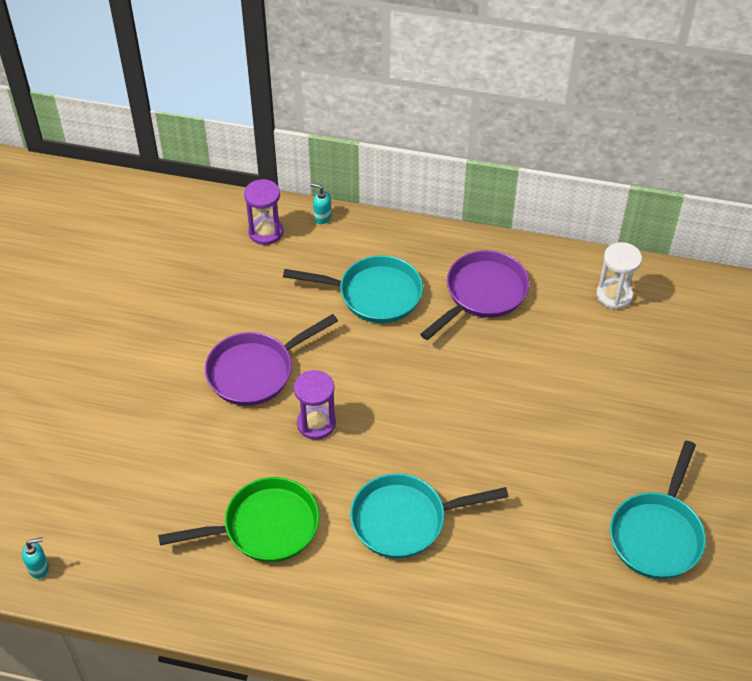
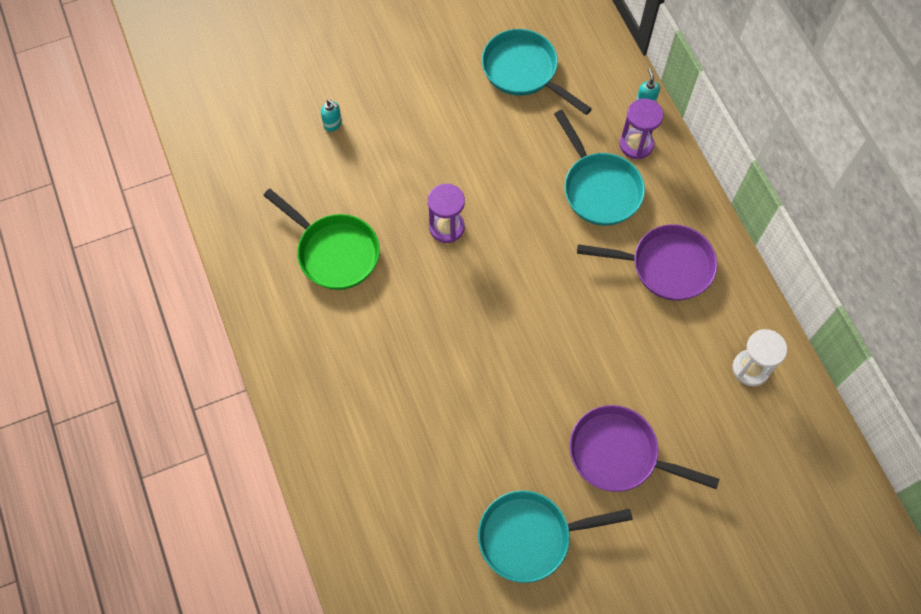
camera: 55 degrees right, 15 degrees up
(39, 568) = (205, 137): turquoise soap dispenser -> turquoise soap dispenser (333, 124)
(256, 371) = (462, 156): purple pan -> purple pan (619, 454)
(265, 232) = (596, 74): purple hourglass -> purple hourglass (636, 144)
(405, 520) = (408, 342): turquoise pan -> turquoise pan (524, 71)

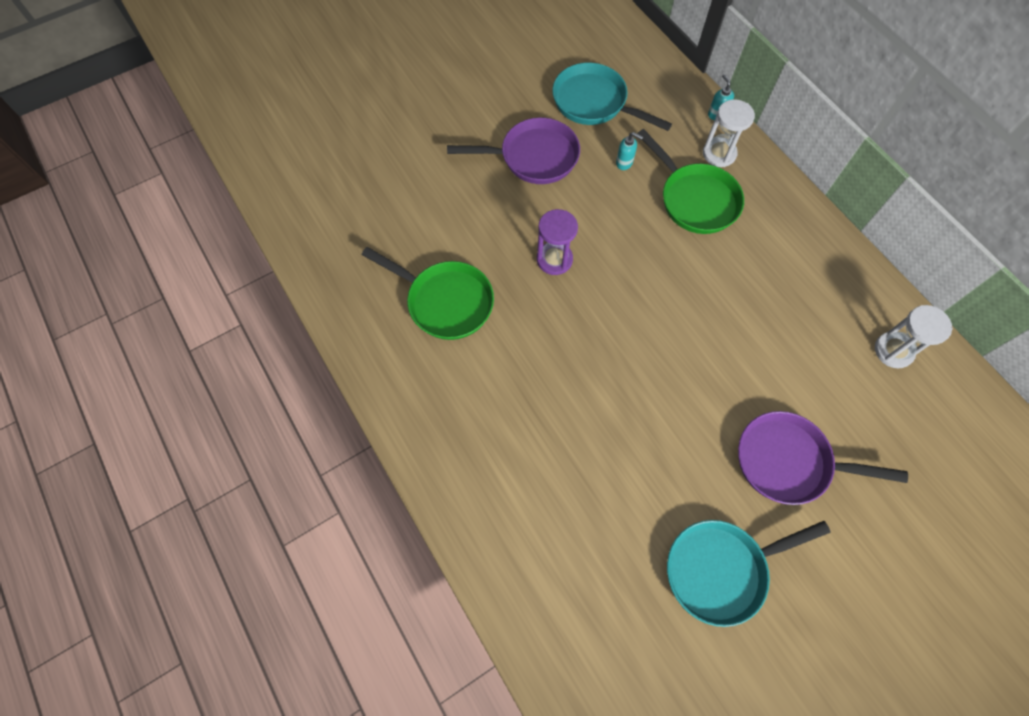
camera: 10 degrees left, 0 degrees up
(333, 124) = (418, 177): turquoise soap dispenser -> turquoise soap dispenser (624, 163)
(599, 188) = (695, 199): turquoise pan -> green pan
(636, 144) = (719, 154): purple hourglass -> white hourglass
(665, 266) = (780, 263): purple pan -> purple pan (533, 157)

